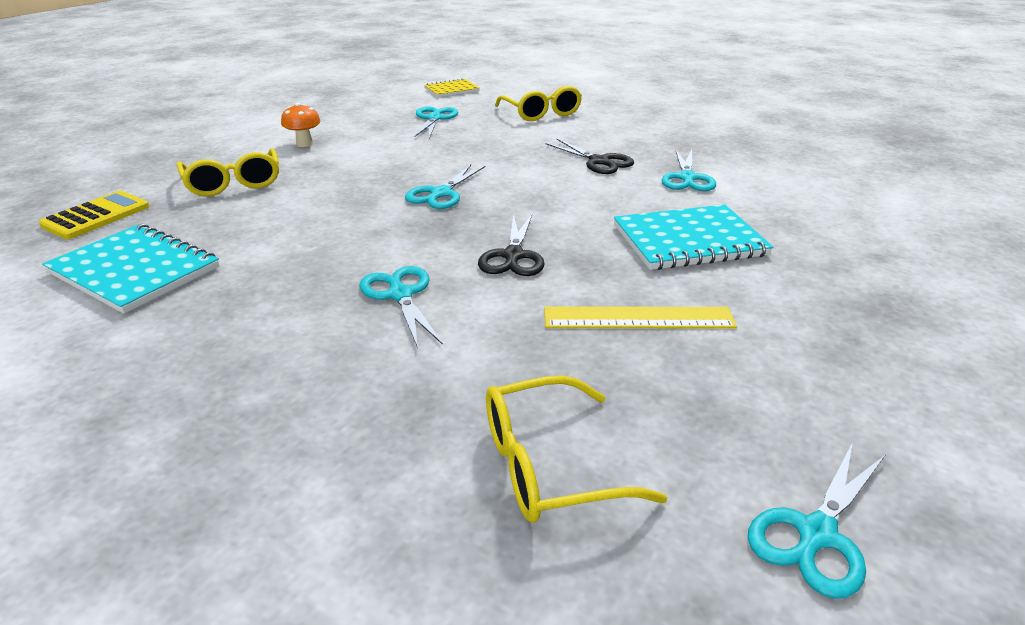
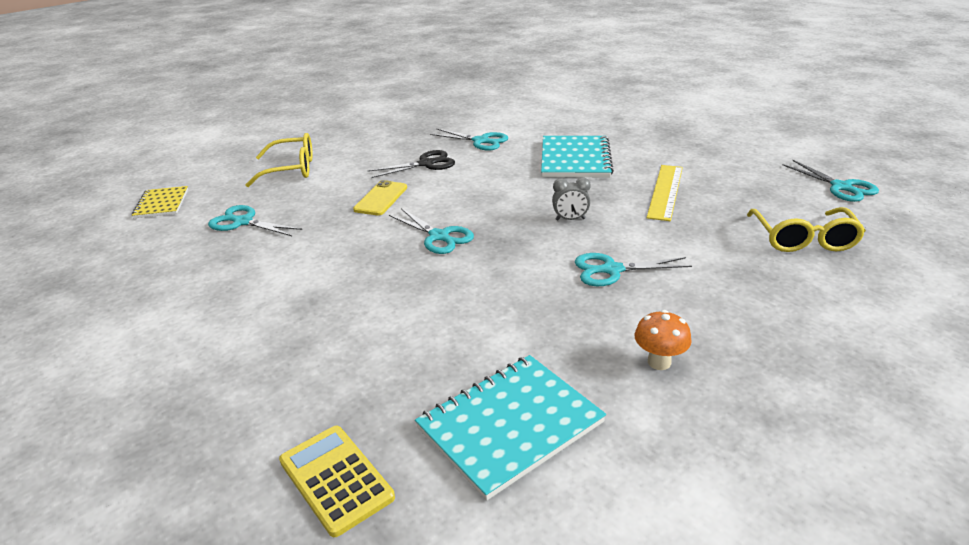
camera: 70 degrees left, 0 degrees up
(233, 183) = (316, 361): yellow glasses -> none
(304, 144) = (233, 308): orange mushroom -> orange mushroom (659, 362)
(506, 156) = (381, 198): none -> yellow phone
(513, 256) = (570, 219): black scissors -> grey clock

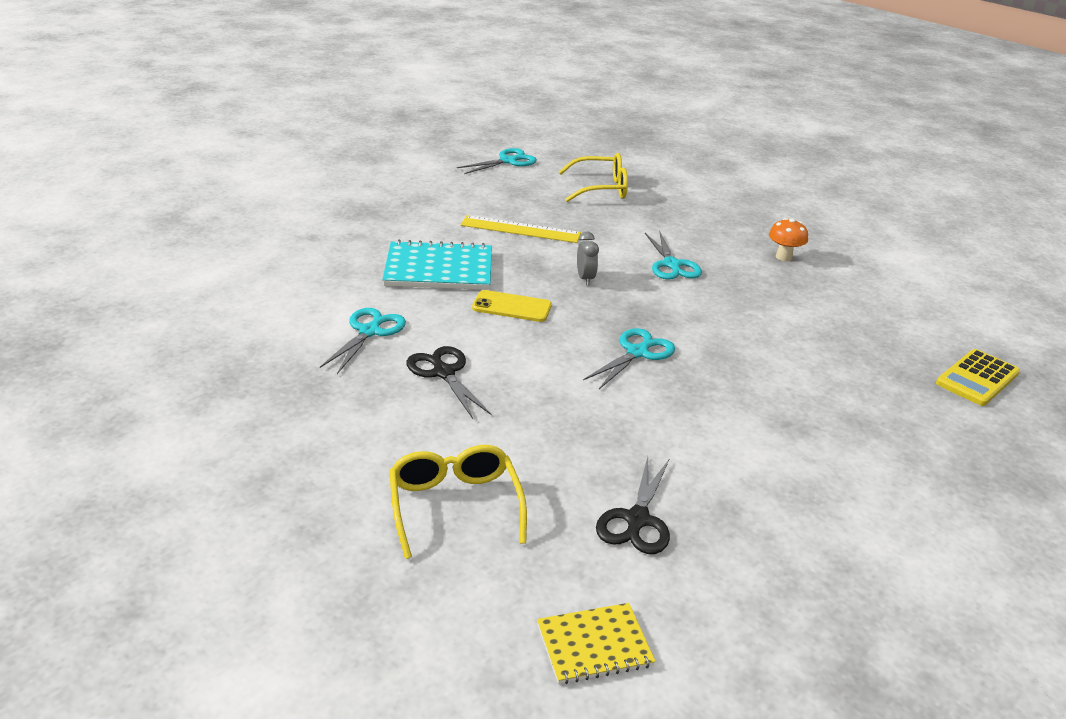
camera: 100 degrees left, 0 degrees up
(243, 222) = (637, 520): turquoise scissors -> black scissors
(381, 198) = (551, 401): yellow phone -> yellow phone (512, 307)
(510, 425) = (881, 312): turquoise notebook -> none

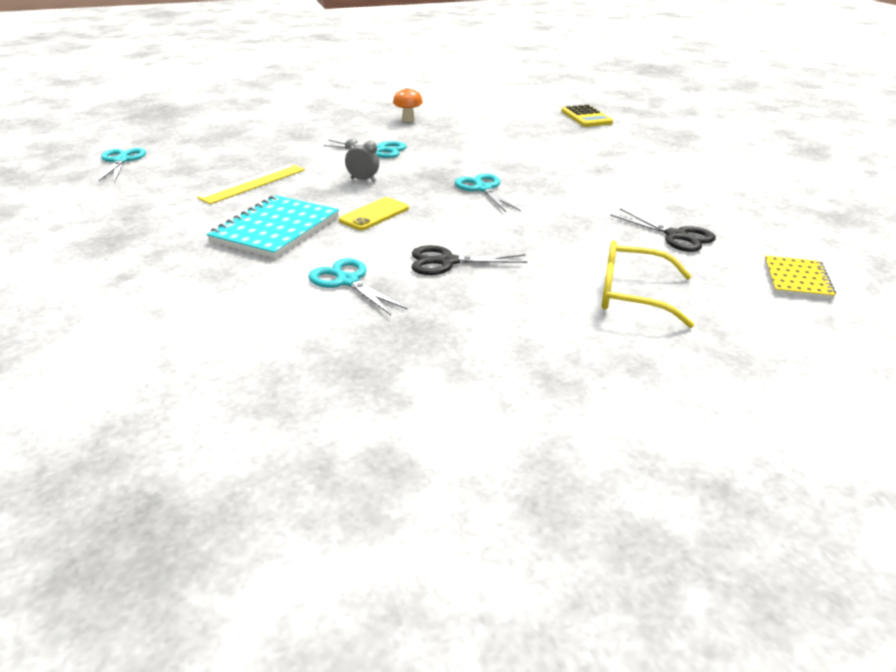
camera: 60 degrees left, 0 degrees up
(601, 188) = (230, 142): yellow glasses -> none

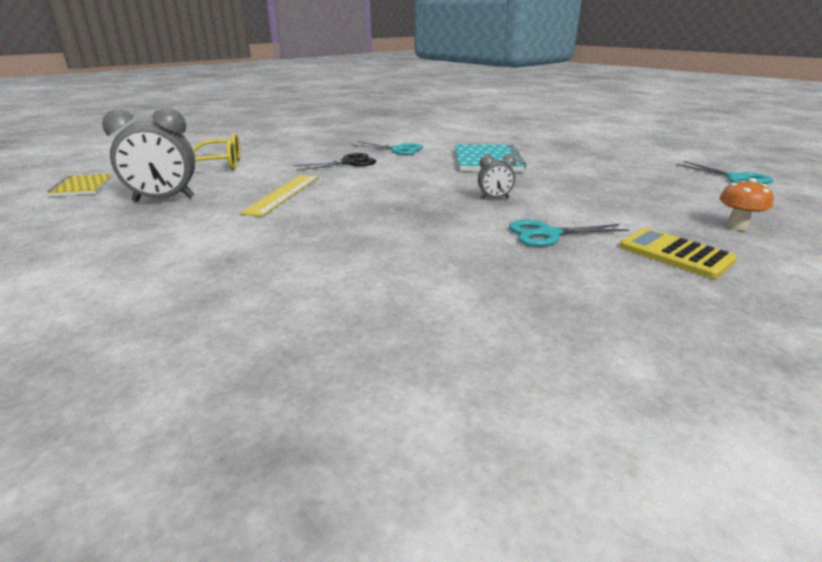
camera: 155 degrees right, 5 degrees down
(253, 183) = (578, 181): yellow ruler -> yellow ruler (283, 194)
(374, 214) = (436, 177): yellow phone -> none
(408, 120) = (630, 310): orange mushroom -> orange mushroom (736, 226)
(483, 188) = (366, 210): turquoise scissors -> none
(586, 117) = (246, 446): yellow calculator -> yellow calculator (675, 254)
(676, 236) = (164, 199): black scissors -> grey clock

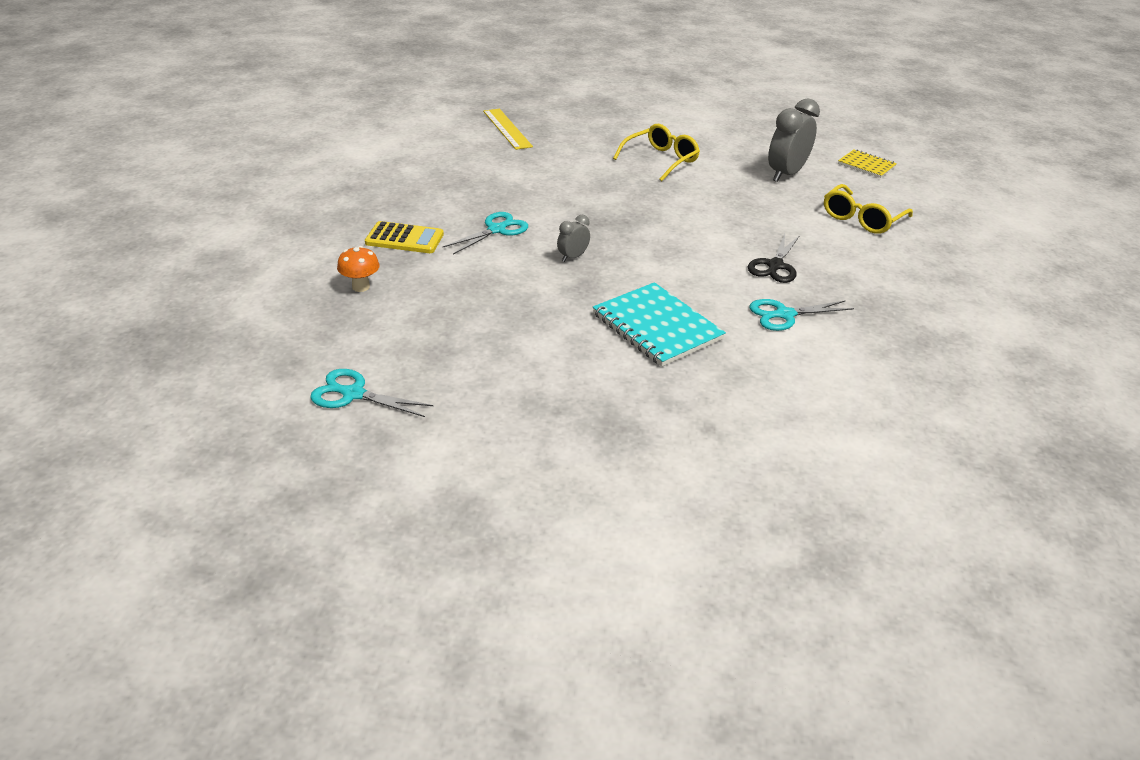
camera: 140 degrees right, 10 degrees up
(227, 248) = (661, 160): none -> yellow glasses
(283, 194) = (729, 205): yellow ruler -> yellow ruler (507, 129)

